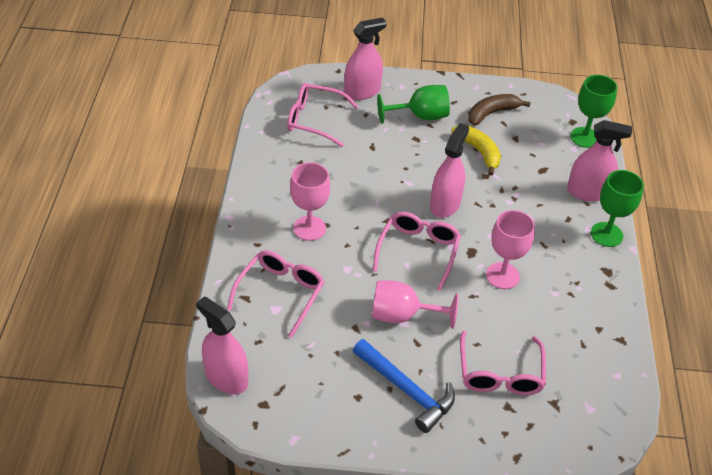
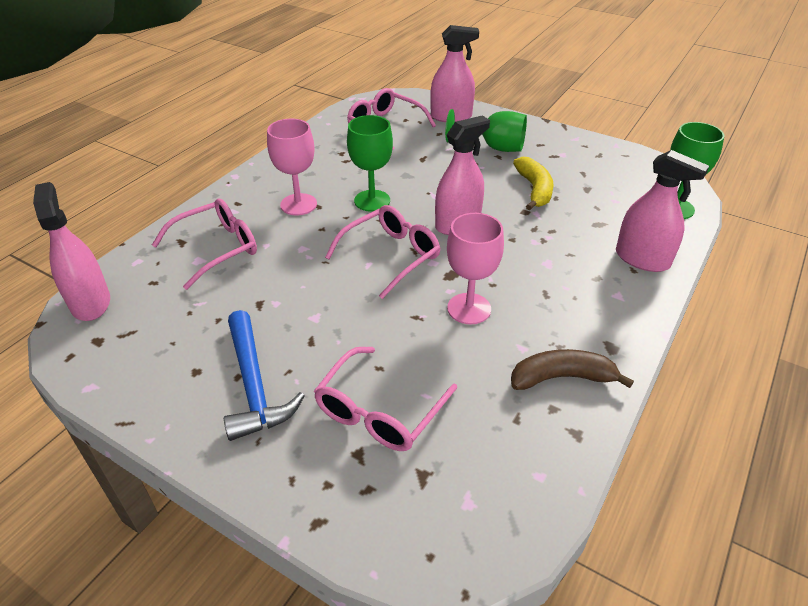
camera: 30 degrees right, 5 degrees down
(402, 315) = (319, 309): pink goblet -> none
(492, 113) = (575, 162): brown banana -> brown banana (562, 378)
(606, 234) = (638, 308): green goblet -> green goblet (372, 201)

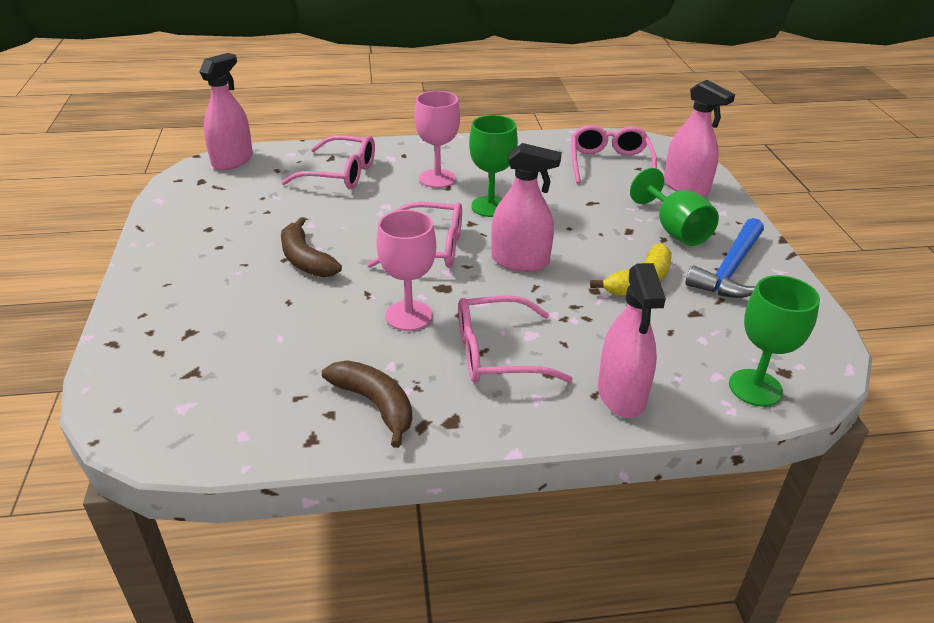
camera: 50 degrees right, 5 degrees down
(254, 385) = (216, 257): blue hammer -> blue hammer (730, 270)
(328, 329) = (306, 260): none -> brown banana
(379, 411) = (241, 323): pink glasses -> pink glasses (497, 353)

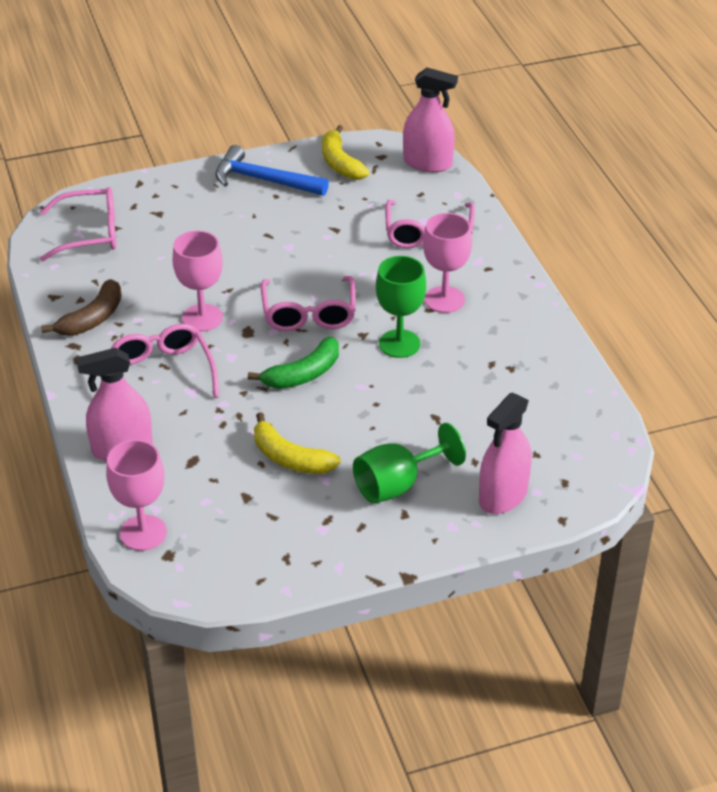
camera: 80 degrees right, 5 degrees up
(193, 203) = (340, 163): none -> yellow banana
(306, 260) = (269, 246): brown banana -> none
(520, 261) = (303, 374): pink spray bottle -> green banana
(610, 164) = (536, 429): pink glasses -> pink glasses (90, 233)
(730, 270) = (329, 526): blue hammer -> blue hammer (263, 180)
(755, 388) = (143, 533): green goblet -> pink goblet

